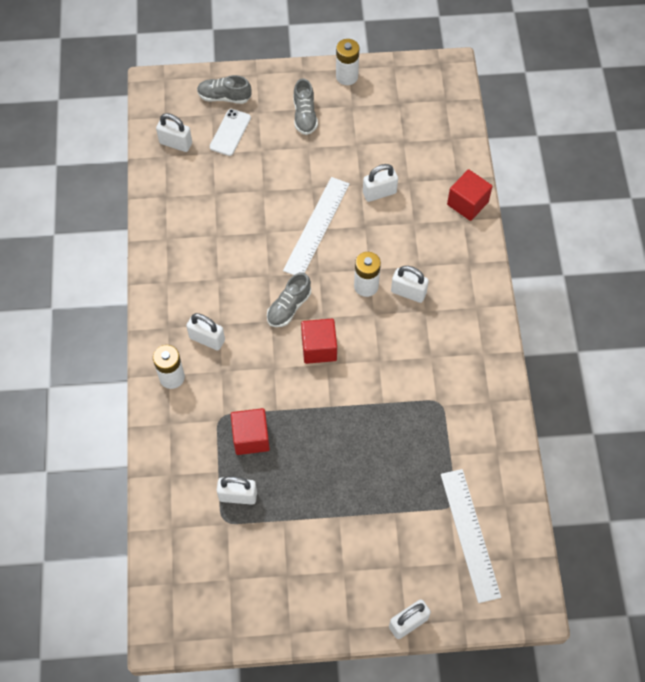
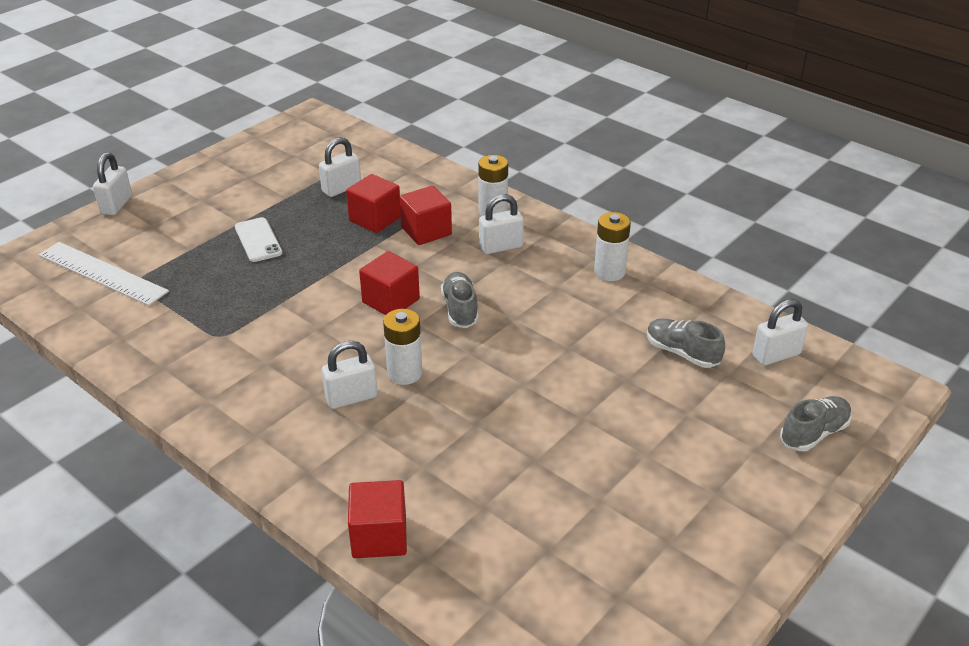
camera: 135 degrees right, 25 degrees down
(230, 132) = (746, 404): white phone -> white phone (258, 240)
(233, 395) = (426, 231): none -> red cube
(304, 115) = (703, 484): grey shoe -> grey shoe (682, 353)
(316, 226) = (526, 387): white ruler -> none
(347, 76) = (731, 576): white battery -> white battery (609, 272)
(379, 193) = (502, 467): white padlock -> none

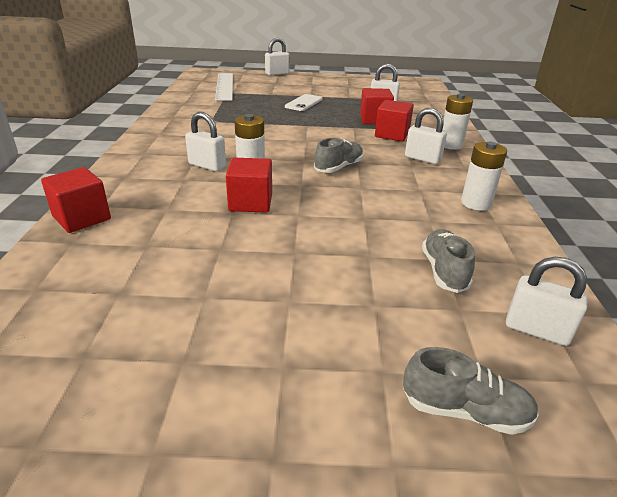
camera: 50 degrees right, 5 degrees down
(391, 301) = (311, 147): red cube -> red cube (250, 202)

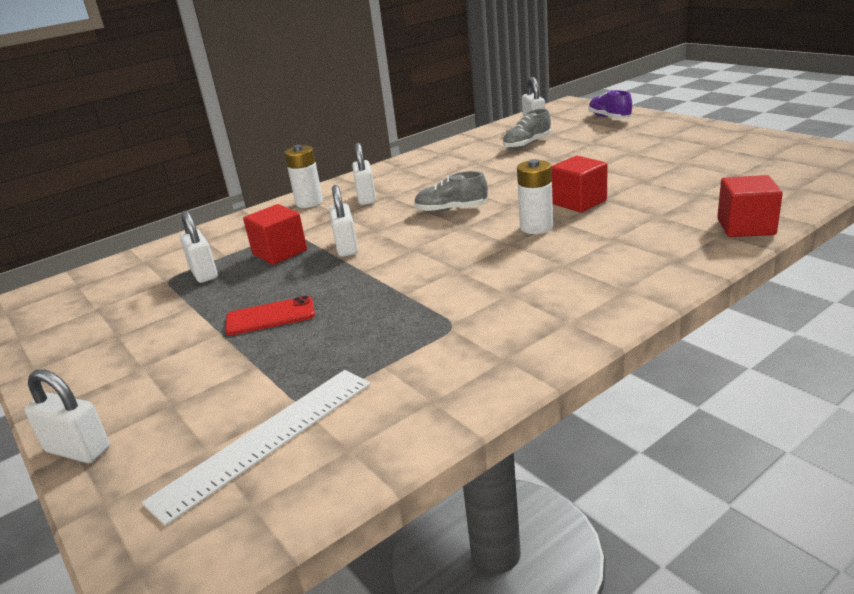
camera: 125 degrees left, 5 degrees down
(207, 166) = (569, 247): white padlock -> white padlock (346, 247)
(304, 103) = (270, 316): white phone -> red phone
(392, 134) = (320, 228): red cube -> none
(465, 411) = (609, 118): grey shoe -> purple shoe
(476, 203) = (423, 163): white battery -> none

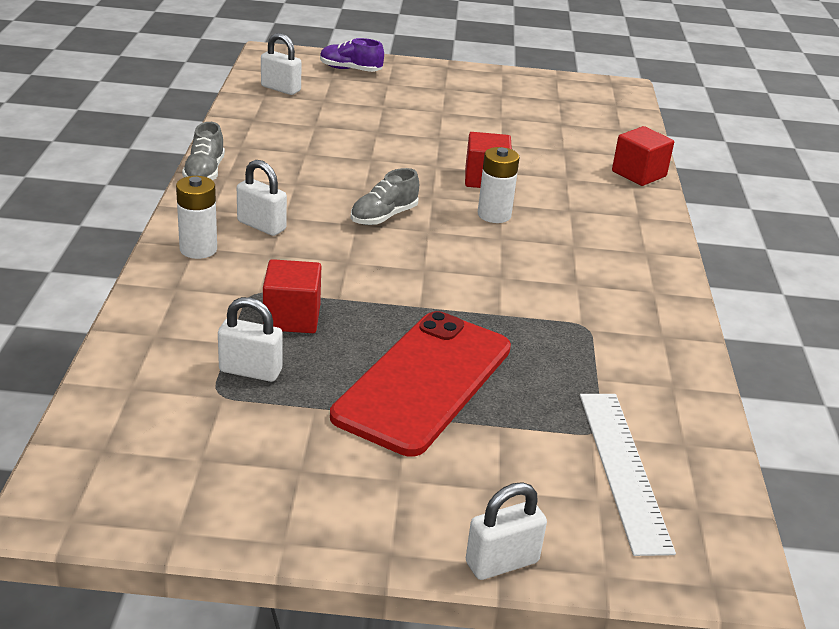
camera: 55 degrees left, 5 degrees up
(270, 316) = (424, 382): red phone -> red phone, size x2.16
(346, 247) = (356, 288): white padlock -> none
(527, 144) = (320, 118): grey shoe -> grey shoe (204, 172)

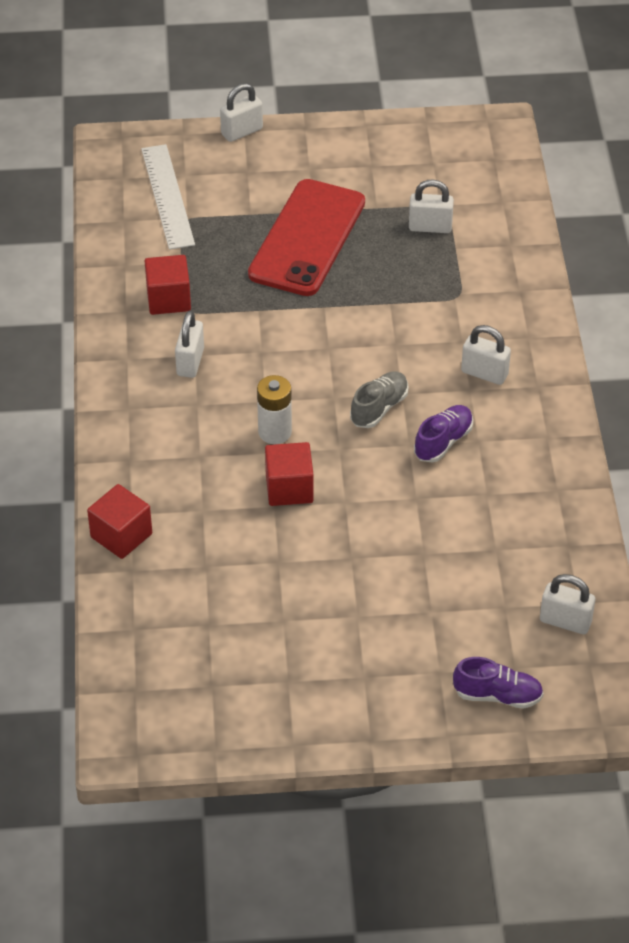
camera: 175 degrees right, 15 degrees up
(198, 249) = (524, 334): white battery -> none
(204, 172) = (571, 438): grey shoe -> none
(292, 318) = (419, 277): red cube -> red cube (168, 299)
(329, 187) = (443, 442): none -> purple shoe
(581, 278) = (190, 362): none -> white padlock

